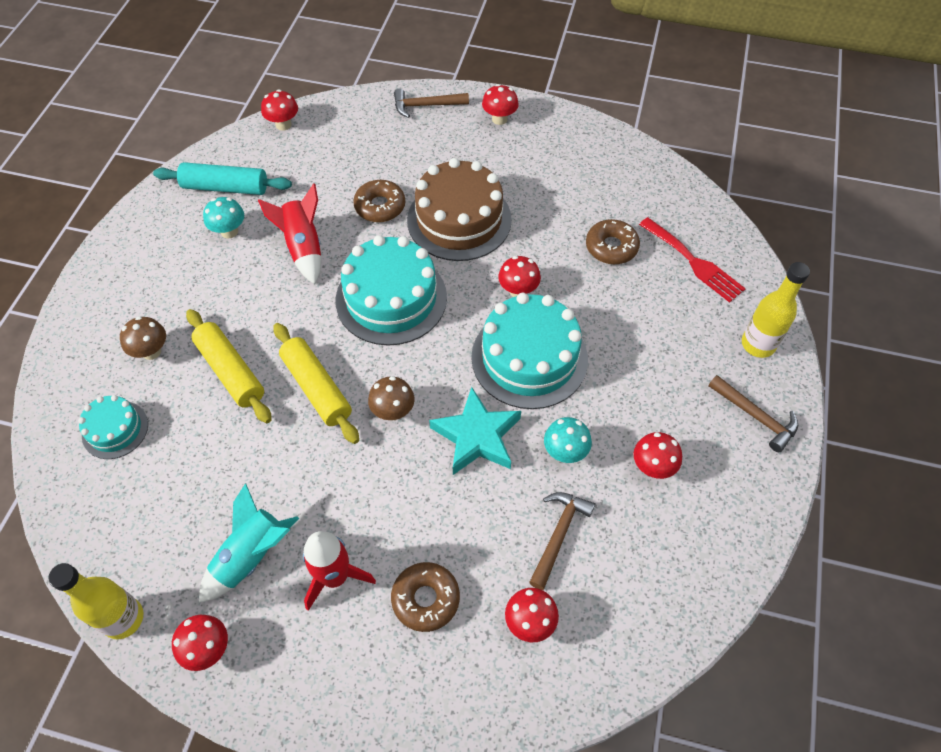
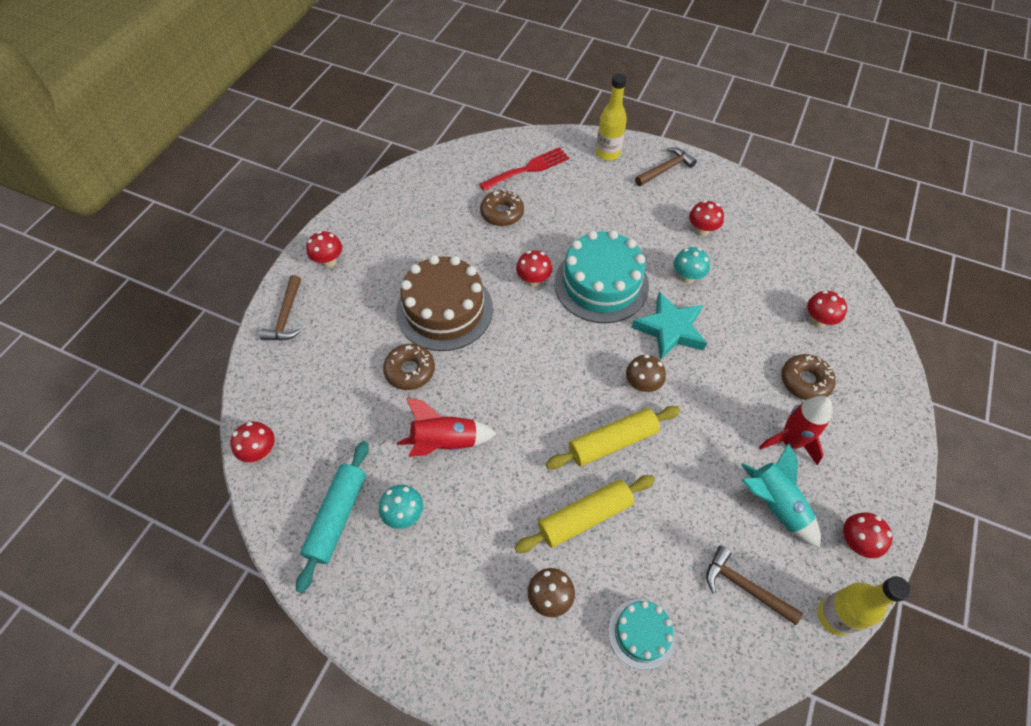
camera: 80 degrees left, 0 degrees up
(391, 298) = (523, 373): turquoise cake -> none
(558, 535) = (753, 293): brown hammer -> brown hammer (745, 587)

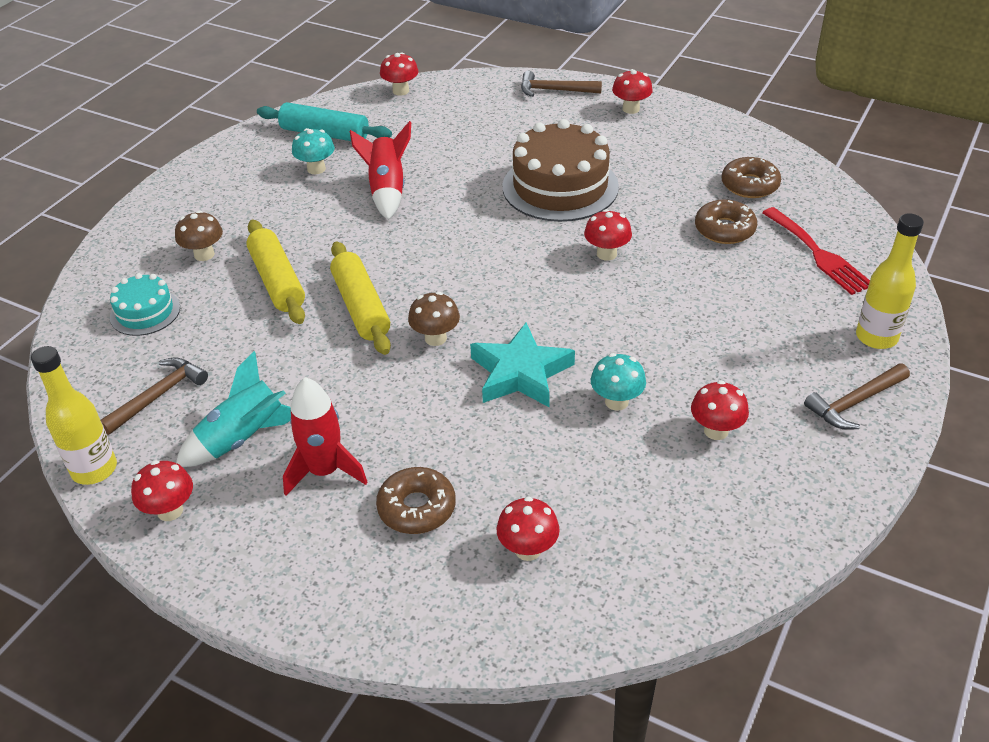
camera: 95 degrees right, 15 degrees down
(410, 370) = (478, 166): brown donut -> brown donut (749, 185)
(601, 284) = (601, 313): turquoise cake -> none
(665, 169) = (855, 402): brown hammer -> brown hammer turned 90 degrees clockwise

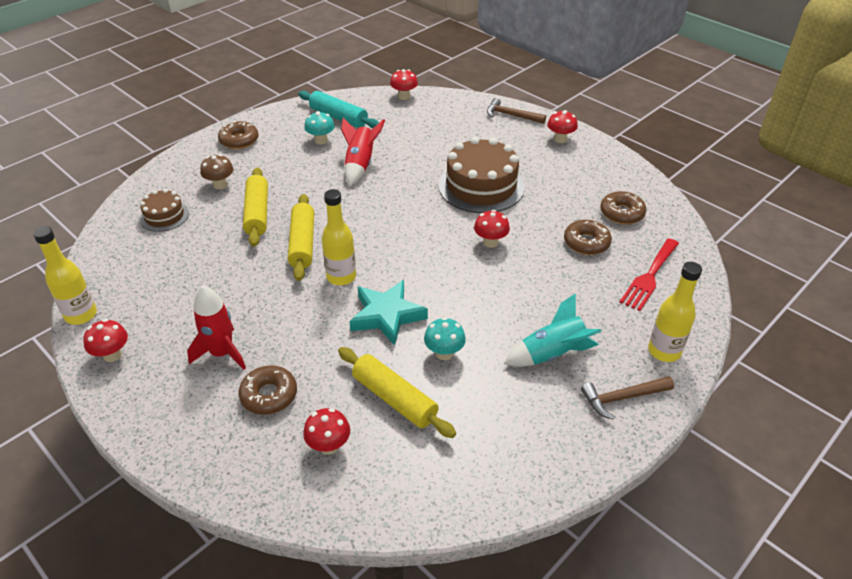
camera: 15 degrees right, 0 degrees up
(145, 312) = (164, 216): turquoise cake -> brown cake
(158, 396) = (144, 275): brown hammer -> none
(200, 190) = (239, 140): none -> brown donut
(243, 439) = (182, 317): turquoise rocket -> turquoise rocket (552, 354)
(435, 338) = (341, 277): brown mushroom -> yellow bottle
(582, 471) = (394, 398): none -> yellow rolling pin
(716, 431) = (506, 393): red mushroom -> none
(818, 254) = (649, 277): red fork -> red fork turned 45 degrees clockwise

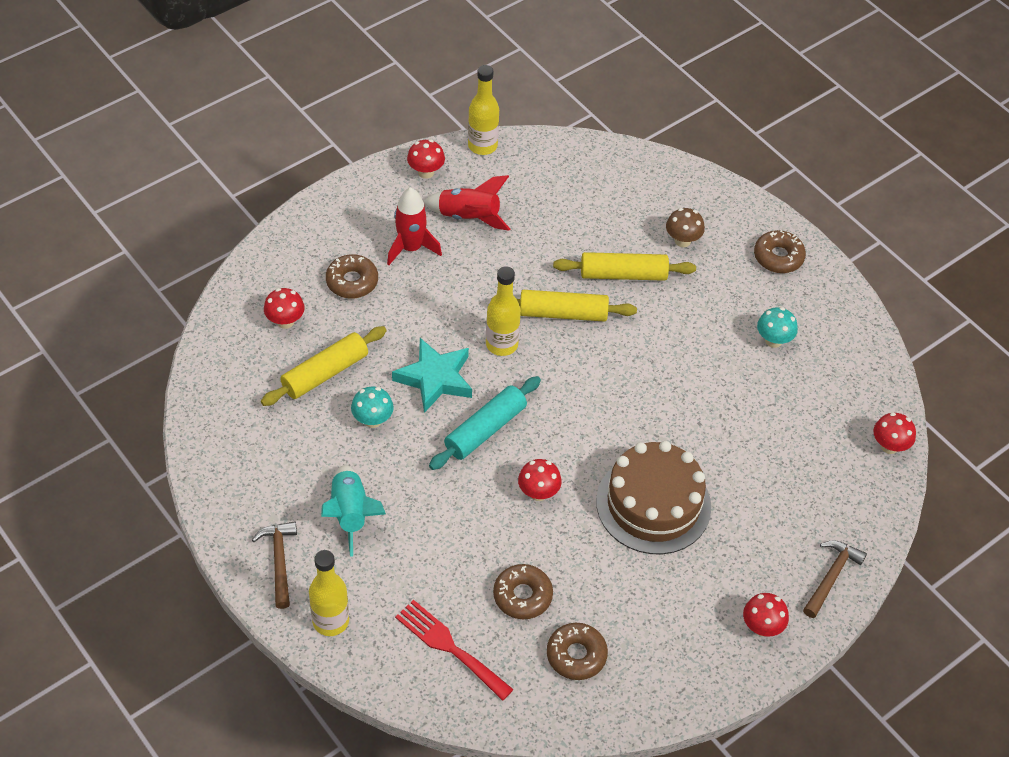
camera: 95 degrees right, 10 degrees up
(164, 216) = (628, 195): brown cake -> none
(338, 117) = (832, 363): turquoise rolling pin -> turquoise rolling pin (485, 430)
(360, 165) = (713, 378): red rocket -> red rocket (469, 217)

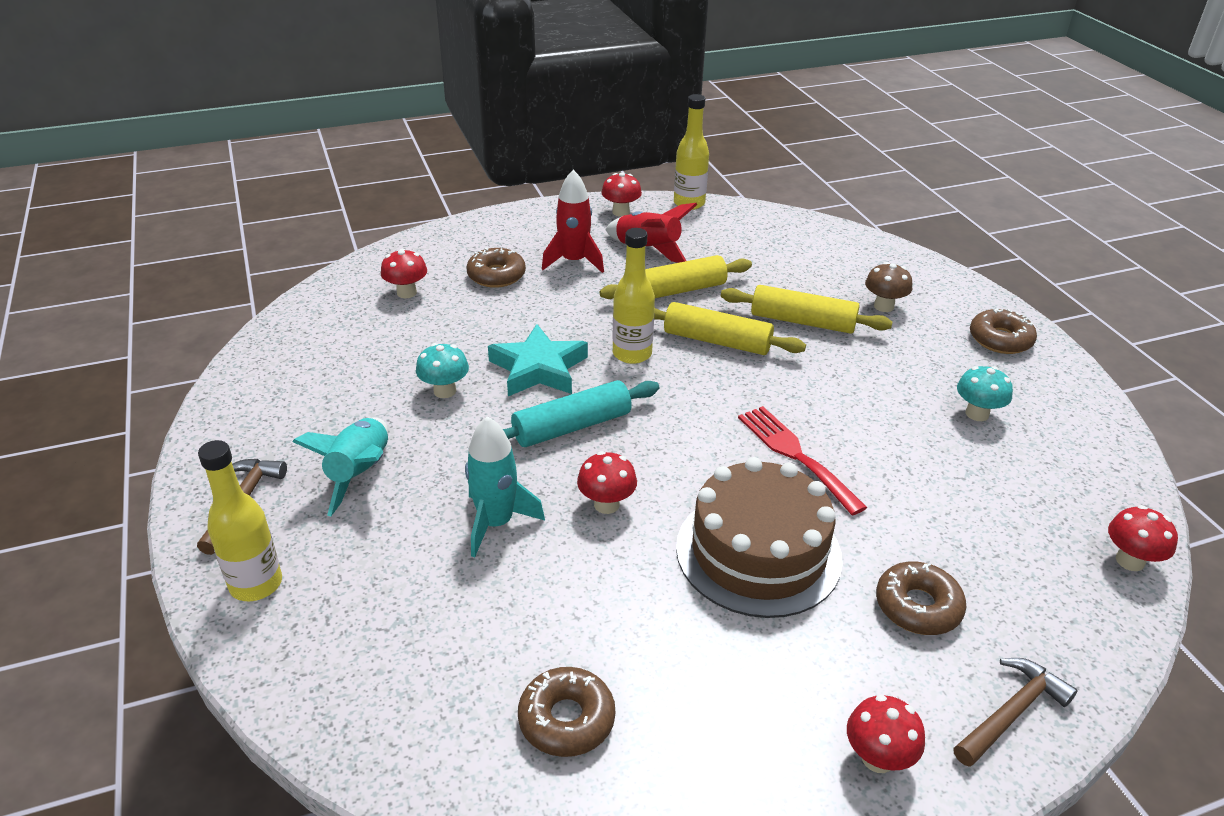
camera: 20 degrees right, 15 degrees down
(325, 373) = (419, 341): yellow rolling pin -> yellow rolling pin (676, 291)
(449, 647) = (390, 658): red fork -> red fork (795, 455)
(469, 529) = (496, 523): none -> turquoise rocket
(522, 596) = (526, 619): brown donut -> brown donut (917, 606)

